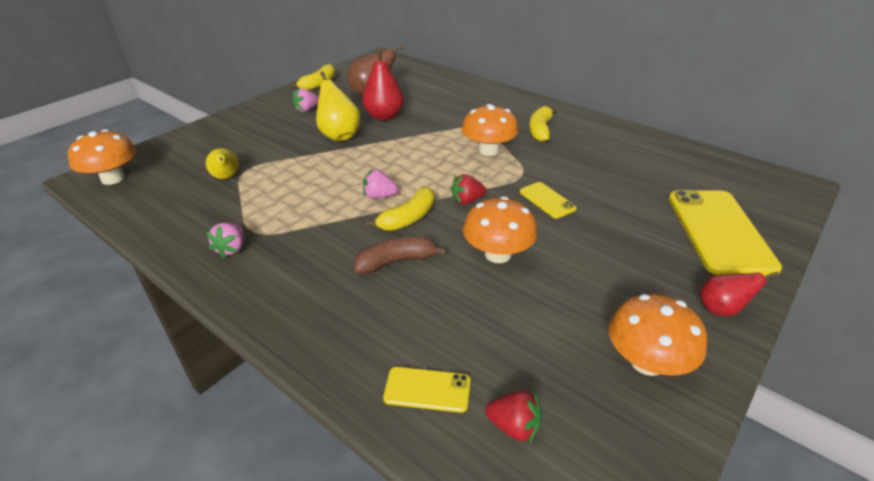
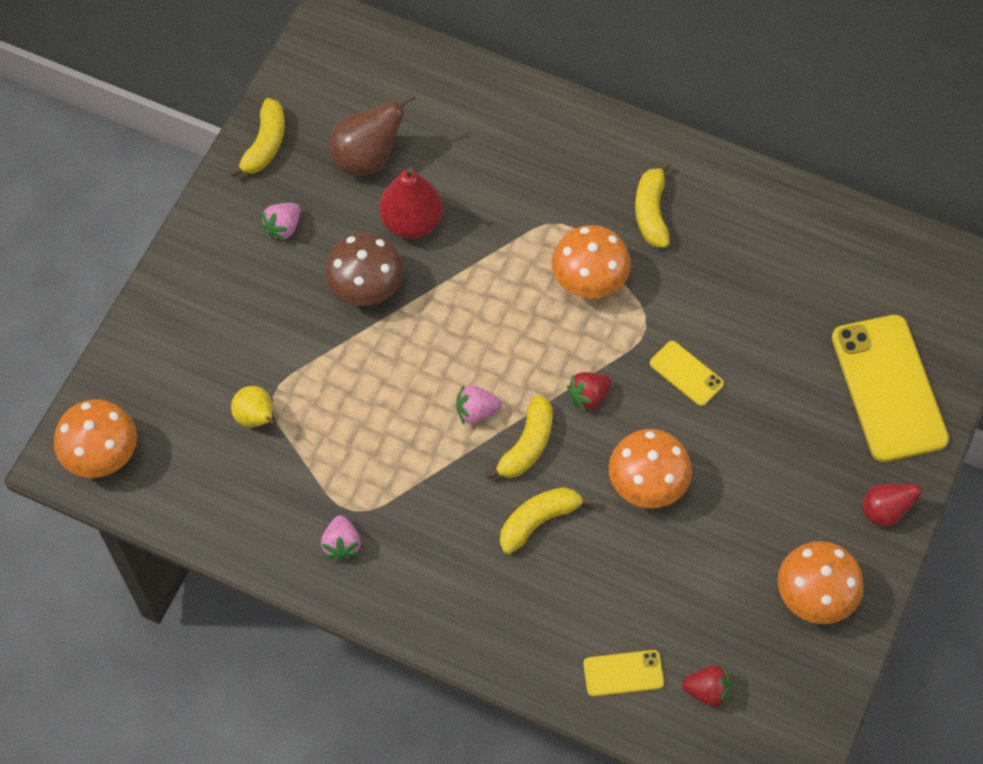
camera: 15 degrees left, 25 degrees up
(339, 135) = (366, 287): yellow pear -> brown mushroom
(396, 262) = (539, 521): brown banana -> yellow banana

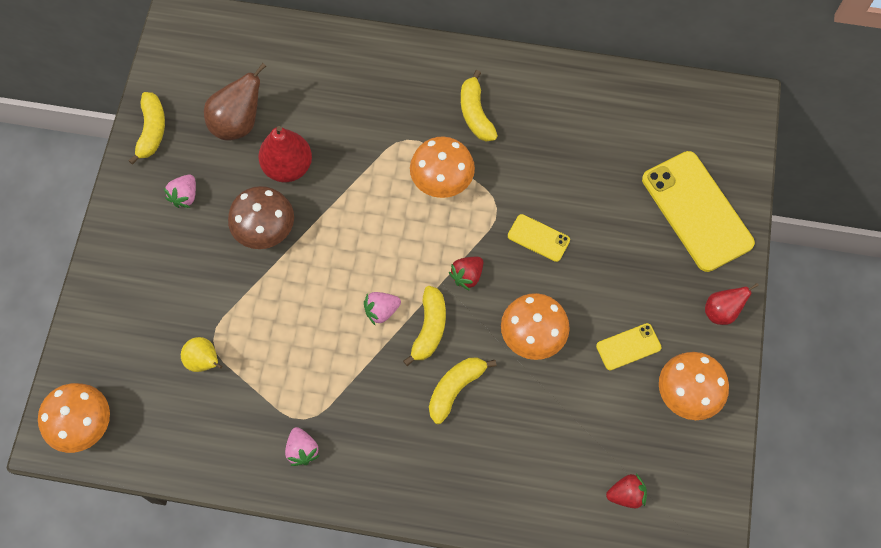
camera: 15 degrees left, 5 degrees up
(623, 673) = (556, 498): yellow phone -> yellow phone (628, 347)

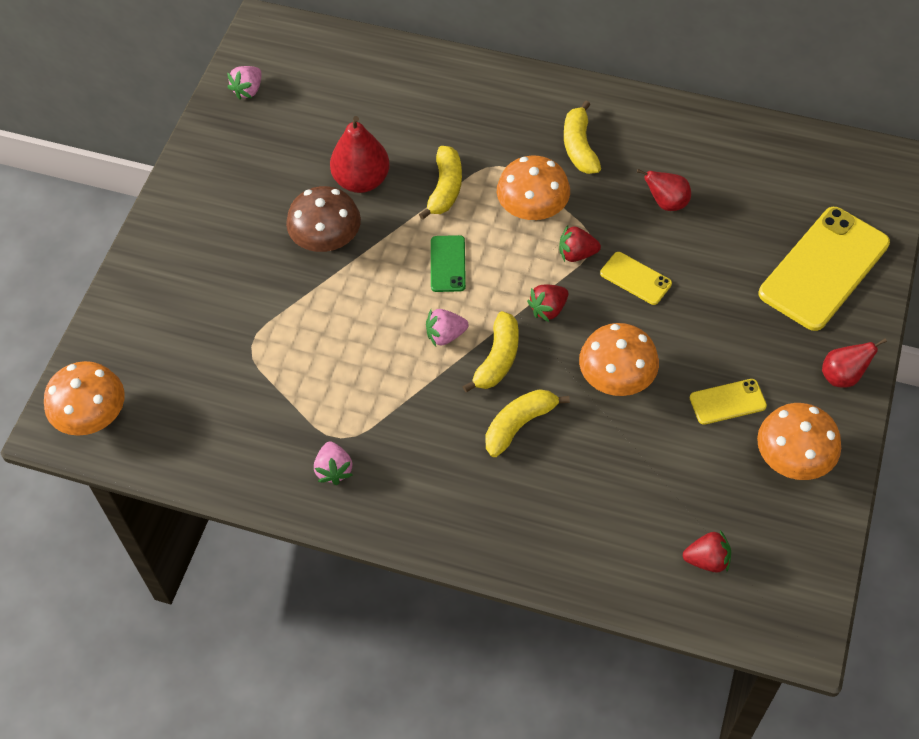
camera: 10 degrees right, 10 degrees down
(152, 131) = (218, 132): yellow banana -> yellow banana (445, 188)
(185, 196) = (243, 199): pink strawberry -> pink strawberry (248, 90)
(204, 361) = (238, 366): yellow pear -> none
(238, 123) = (313, 133): brown pear -> none
(375, 241) = (448, 264): none -> green phone
(485, 219) = (577, 254): none -> red strawberry
(557, 161) = (666, 203): none -> red pear
(697, 211) = (824, 268): yellow phone -> yellow phone turned 60 degrees clockwise

